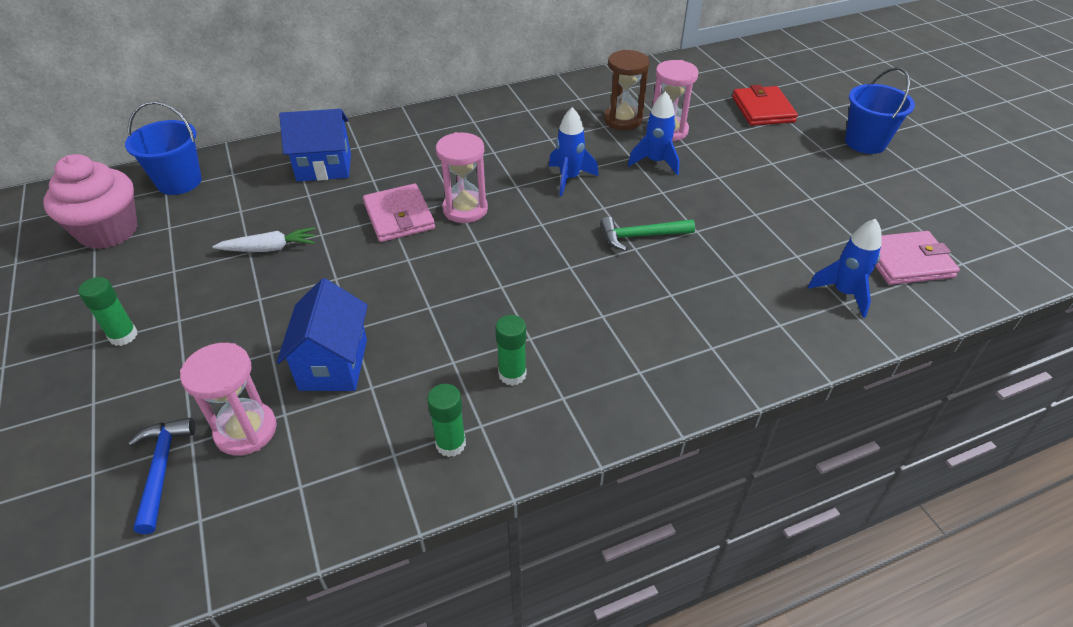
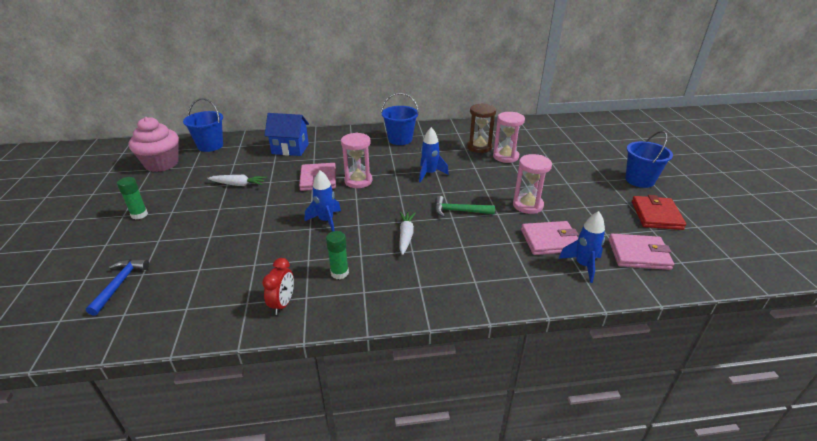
camera: 15 degrees right, 10 degrees down
(246, 430) = (174, 273): pink hourglass -> pink hourglass (527, 205)
(333, 364) = (240, 248): blue house -> none
(451, 444) = (283, 304): green glue stick -> red clock
(496, 123) = (400, 139): none -> blue bucket
(582, 292) = (406, 236): none -> white carrot
(655, 162) = (489, 172): blue rocket -> blue rocket (326, 221)
(763, 109) = (575, 153): red wallet -> red wallet (656, 215)
(786, 262) = (550, 240): none -> pink wallet

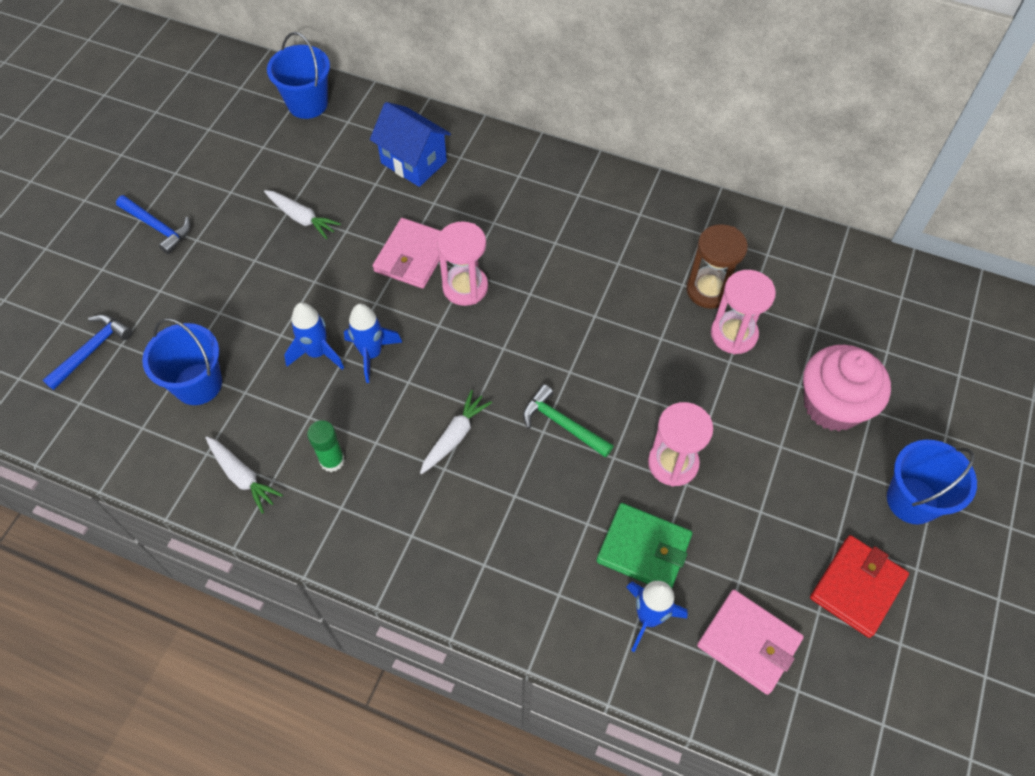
camera: 30 degrees right, 25 degrees up
(139, 215) = (158, 227): green glue stick -> blue hammer
(161, 164) = (226, 122): pink cupcake -> pink cupcake (832, 405)
(283, 304) = (242, 476): red clock -> white carrot
(400, 139) = (594, 211): blue bucket -> blue bucket (198, 384)
(429, 174) = (580, 320): blue rocket -> blue rocket (317, 353)
(550, 240) = (643, 549): pink wallet -> green wallet

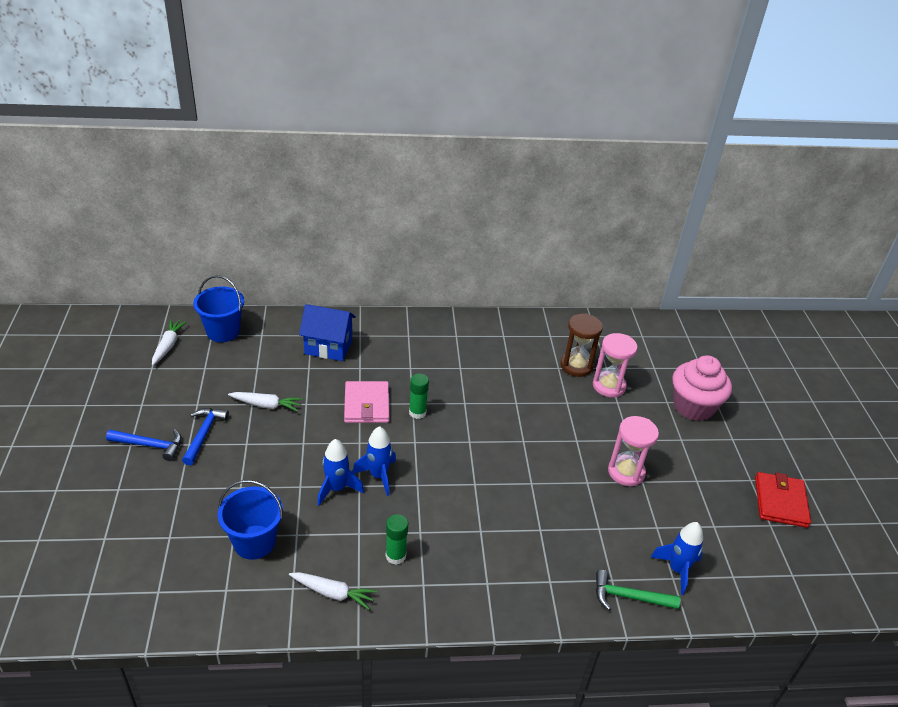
camera: 30 degrees left, 20 degrees down
(92, 350) = (146, 549): blue hammer -> blue hammer (204, 434)
(454, 436) = (474, 507): white carrot -> white carrot (168, 346)
(465, 287) = (417, 412): pink hourglass -> green glue stick
(562, 424) = (540, 474): green hammer -> green hammer (628, 597)
(643, 549) = (645, 530): green wallet -> none
(748, 643) = (745, 559): pink wallet -> none
(912, 500) = (773, 442): blue bucket -> none

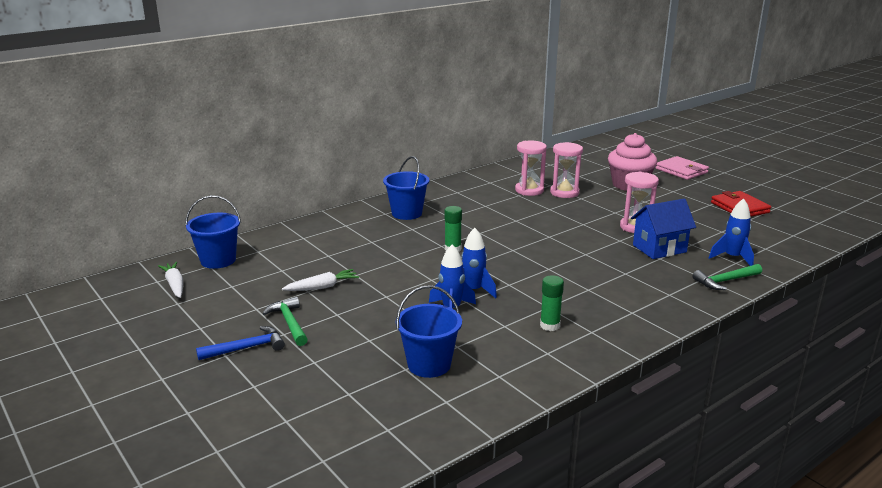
camera: 30 degrees left, 15 degrees down
(204, 434) = (289, 323): blue hammer -> green hammer
(328, 347) = (328, 239): blue house -> blue house (659, 248)
(333, 593) = (534, 364): white carrot -> none
(366, 405) = (407, 258): pink wallet -> pink wallet (681, 171)
(426, 344) = (407, 213): none -> blue bucket
(576, 366) = (529, 190): brown hourglass -> pink hourglass

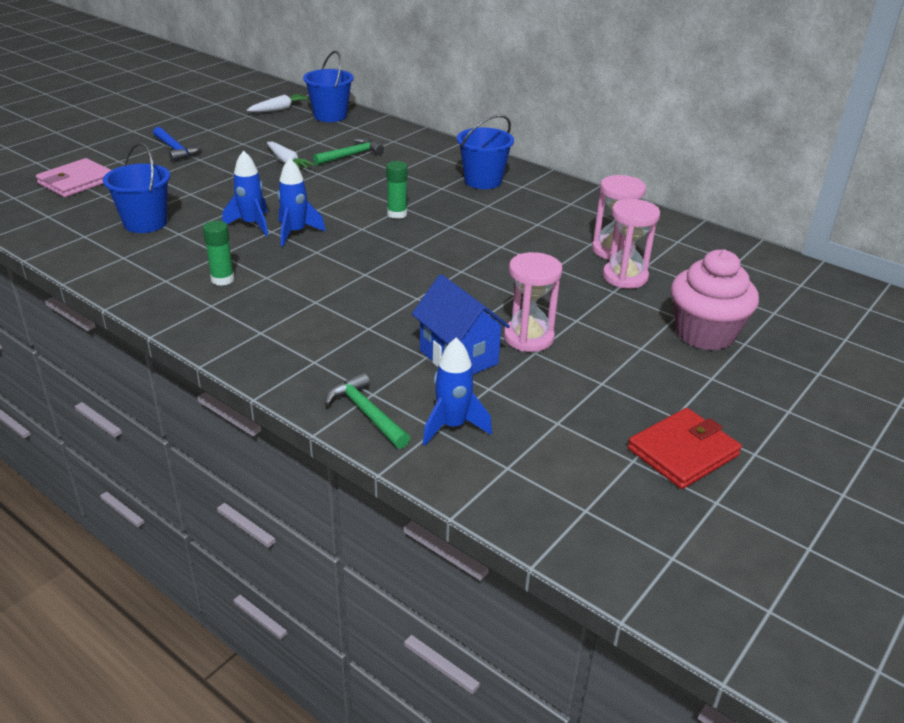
camera: 75 degrees right, 10 degrees up
(289, 323) = (218, 158): green hammer -> green hammer (351, 155)
(681, 171) = (828, 391): pink wallet -> pink wallet (76, 181)

